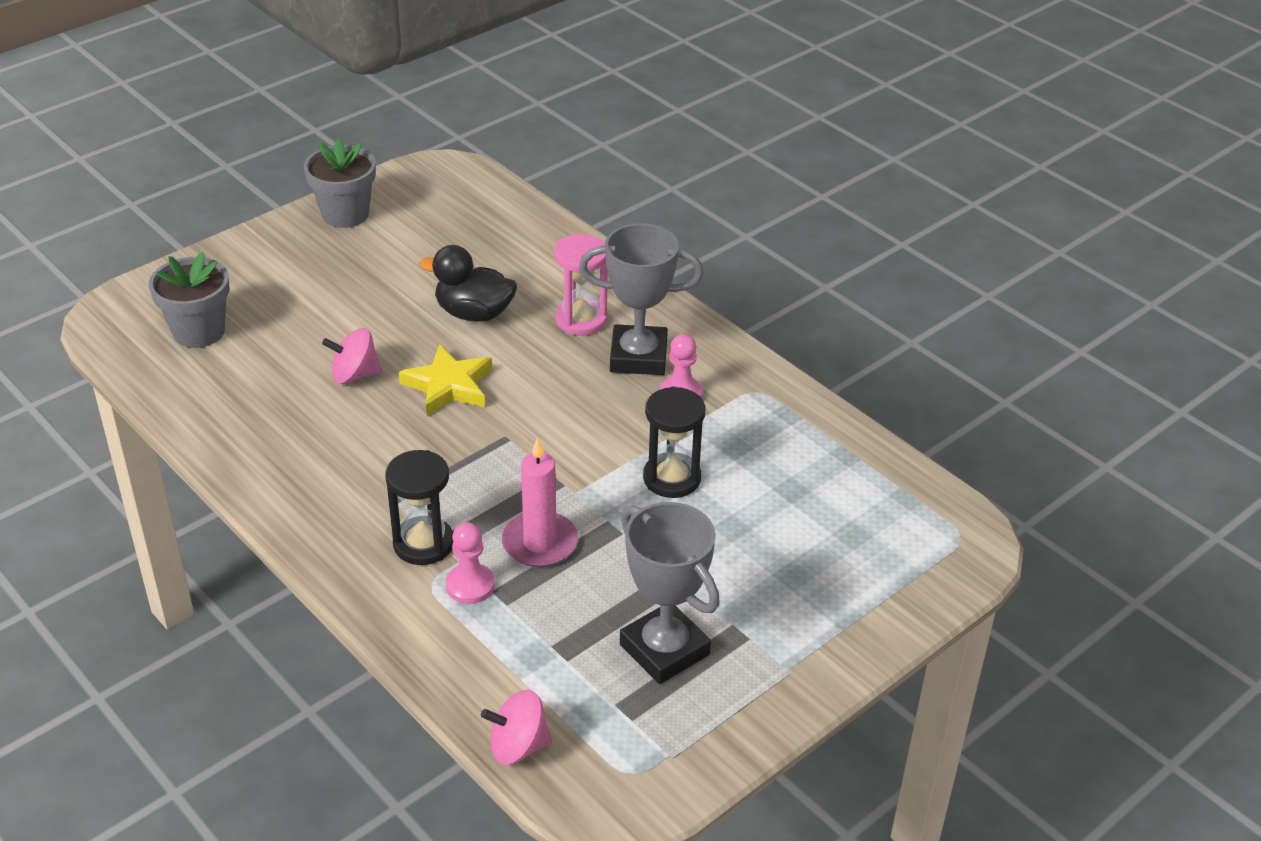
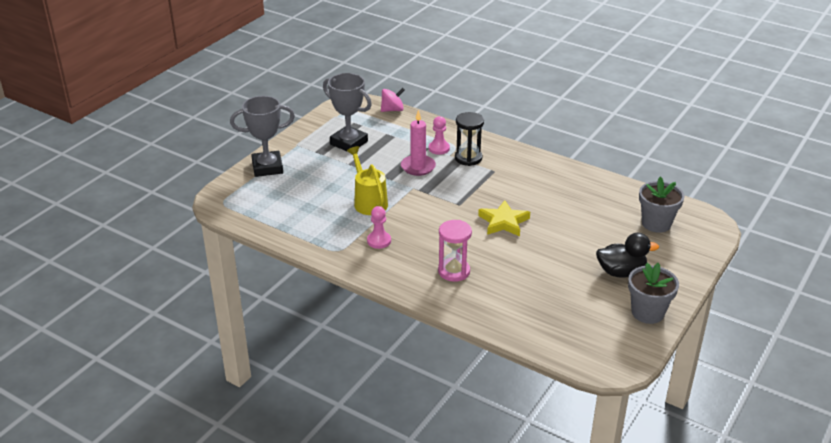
camera: 165 degrees right, 5 degrees down
(354, 375) = (556, 218): pink spinning top -> none
(474, 313) = (517, 263): black duck -> black duck (621, 272)
(638, 357) = (410, 256): grey trophy -> grey trophy (267, 167)
(672, 478) = (368, 201): black hourglass -> yellow watering can

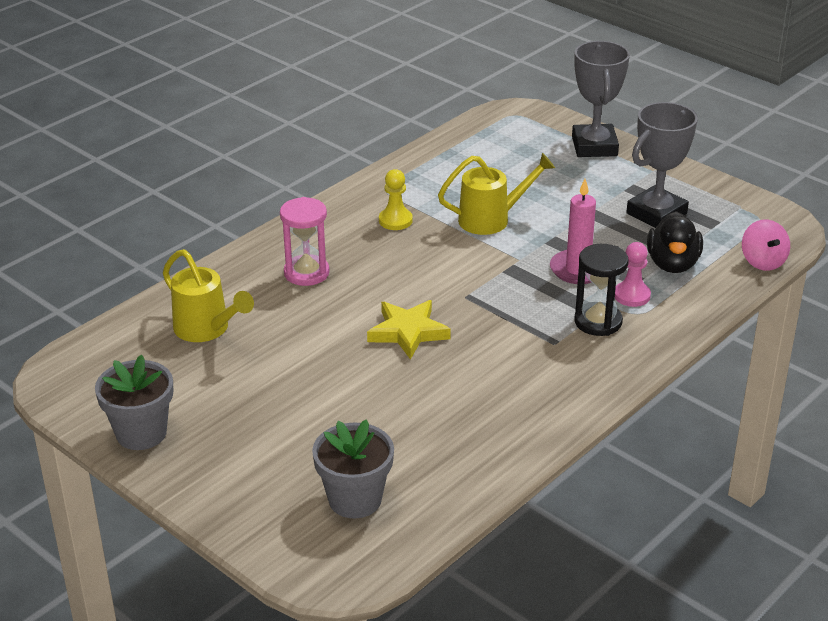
camera: 100 degrees right, 0 degrees up
(379, 241) = (395, 220): pink pawn -> yellow pawn
(533, 305) = (207, 329): none -> yellow watering can
(621, 272) = (242, 427): black duck -> black duck (672, 264)

